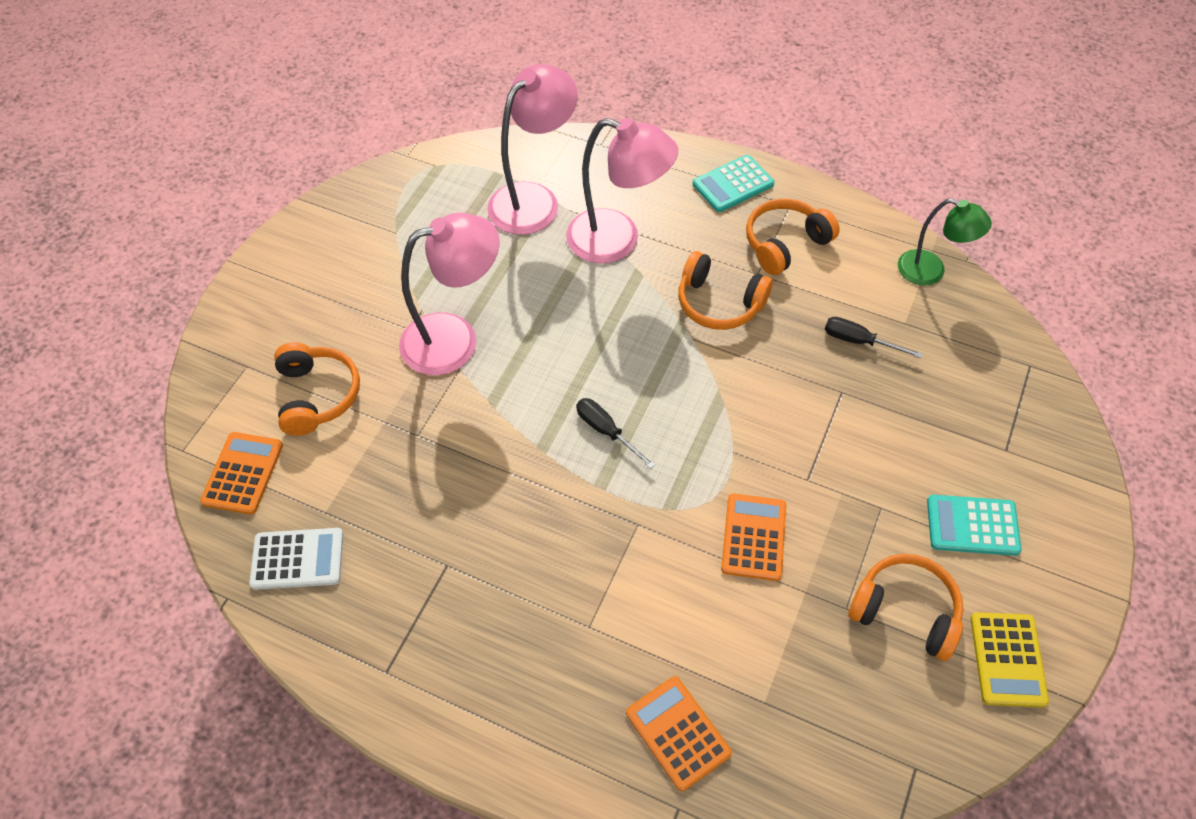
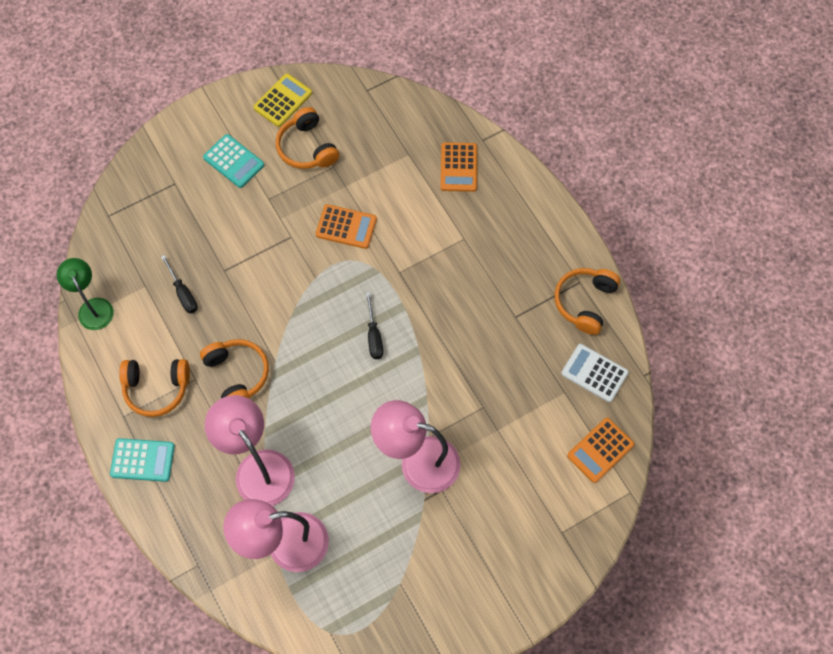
camera: 145 degrees left, 10 degrees up
(317, 395) = (528, 477): orange headphones -> orange headphones (585, 302)
(753, 537) = (346, 227): orange calculator -> orange calculator turned 120 degrees counterclockwise

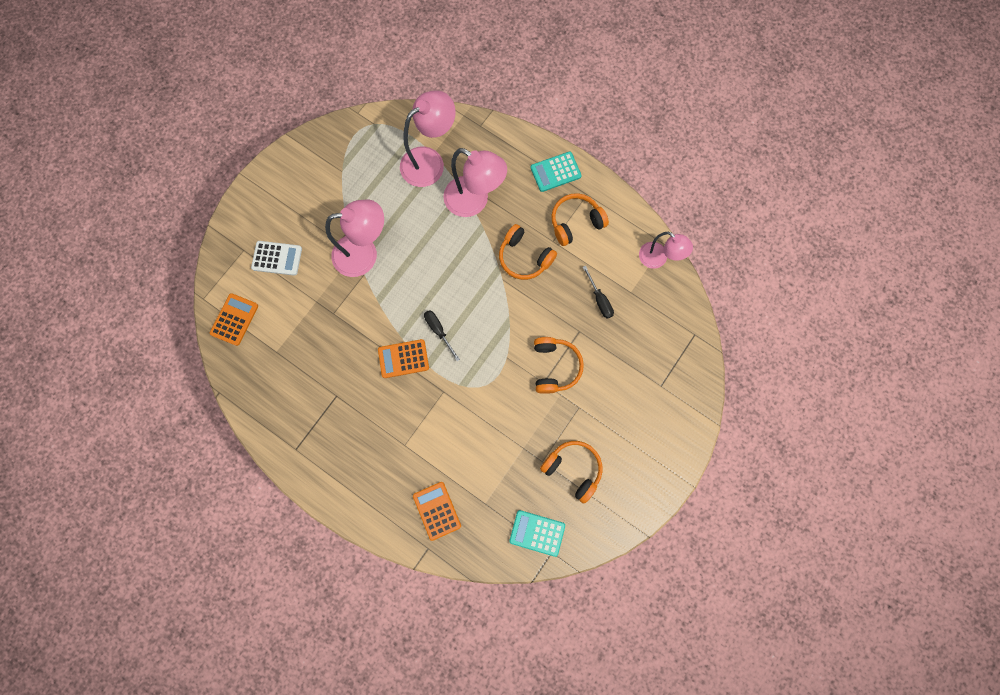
camera: 155 degrees right, 10 degrees up
(93, 307) = (658, 259): green lamp -> pink lamp
(183, 293) = (599, 299): black screwdriver -> black screwdriver turned 150 degrees counterclockwise
(234, 161) = (626, 428): turquoise calculator -> turquoise calculator (537, 533)
(283, 100) = (618, 506): yellow calculator -> none
(346, 227) = (504, 411): orange calculator -> orange calculator (403, 359)
(585, 302) = (285, 433): orange headphones -> orange headphones (554, 367)
(594, 373) = (258, 377): white calculator -> white calculator (277, 258)

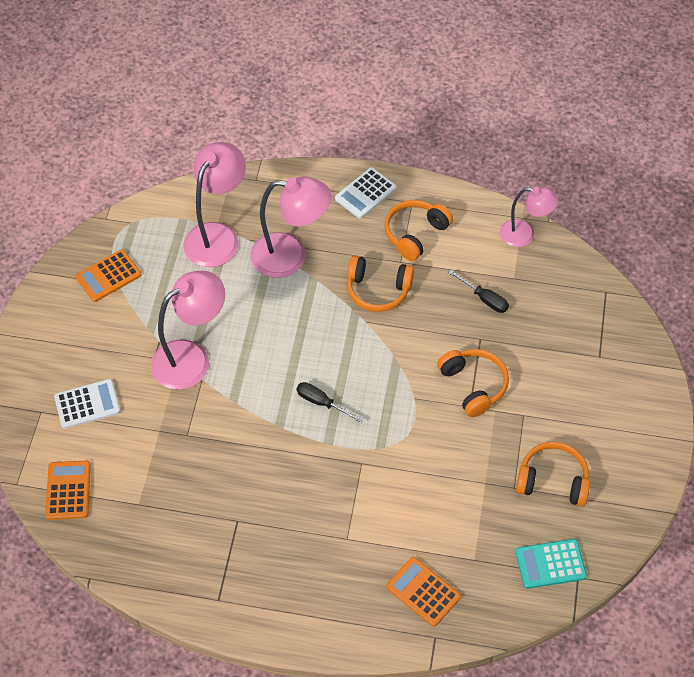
camera: 25 degrees left, 20 degrees down
(403, 359) = (296, 448): orange calculator -> orange calculator (108, 276)
(555, 172) = (365, 193): turquoise calculator -> white calculator

